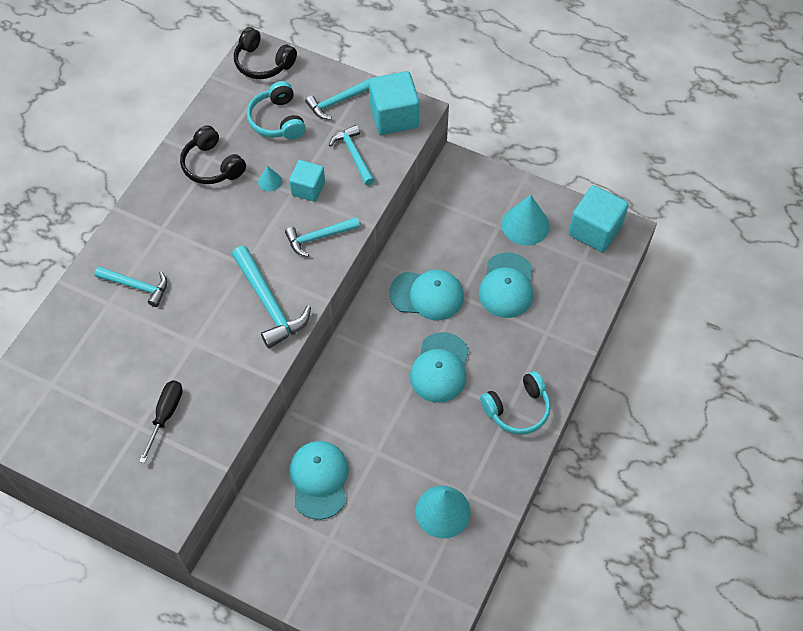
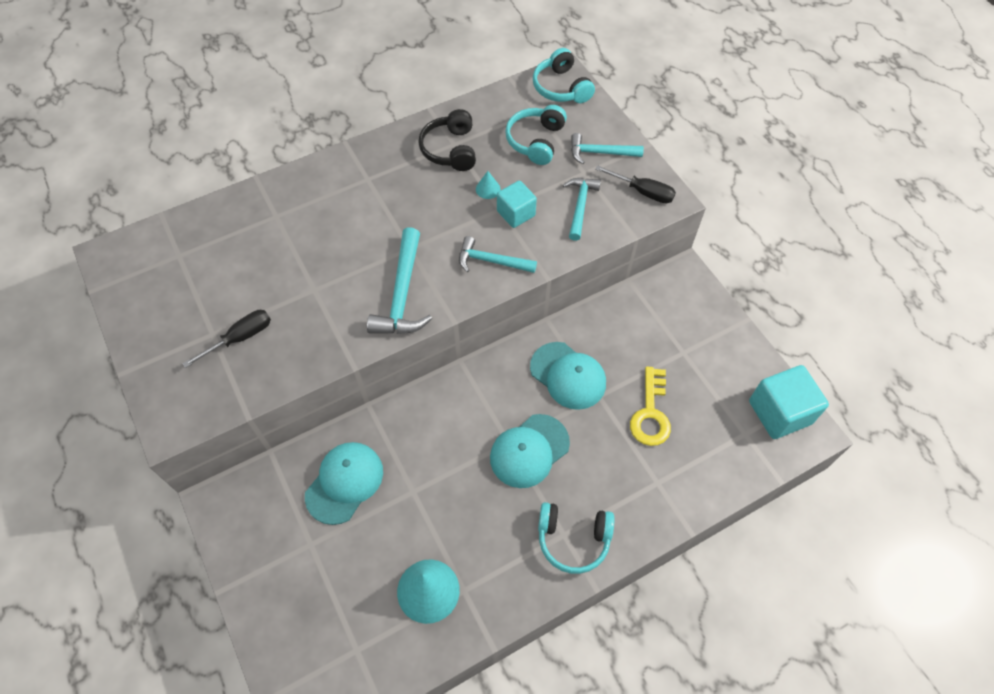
camera: 35 degrees right, 0 degrees up
(137, 286) = (309, 215): turquoise hammer -> none
(263, 63) = (561, 87): black headphones -> turquoise headphones
(394, 116) = (643, 192): turquoise cube -> black screwdriver
(507, 285) = (650, 413): turquoise cap -> yellow key
(525, 225) = (711, 366): turquoise cone -> none

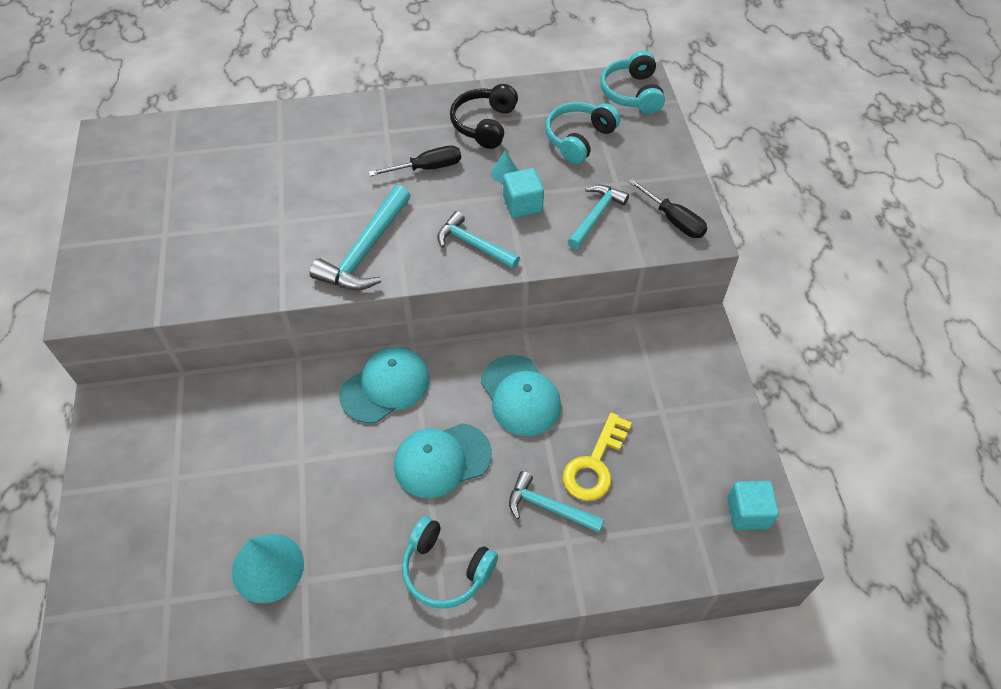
camera: 20 degrees right, 5 degrees down
(241, 337) = (188, 246): black screwdriver -> black screwdriver (428, 168)
(344, 483) = (237, 428): turquoise cap -> turquoise cap (385, 386)
(600, 153) = (644, 168): turquoise hammer -> turquoise hammer (549, 507)
(779, 412) = (747, 513): turquoise cube -> turquoise cube, size x0.63

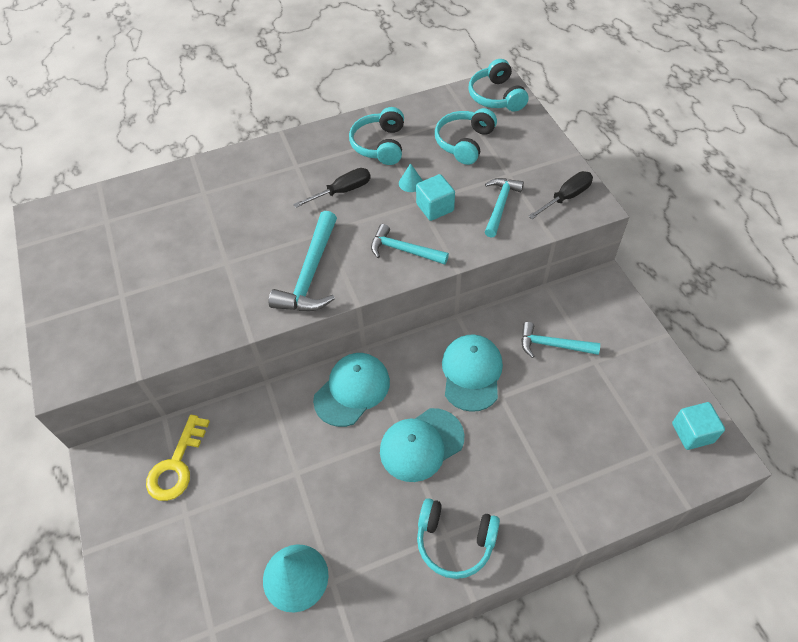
camera: 10 degrees left, 0 degrees up
(484, 124) = (380, 145): black headphones -> turquoise headphones
(520, 395) = (471, 373): turquoise cap -> turquoise cap turned 135 degrees counterclockwise
(549, 507) = (526, 465): turquoise hammer -> turquoise hammer (553, 345)
(595, 464) = (553, 419): yellow key -> yellow key (177, 464)
(674, 220) = (566, 197): black screwdriver -> black screwdriver turned 75 degrees counterclockwise

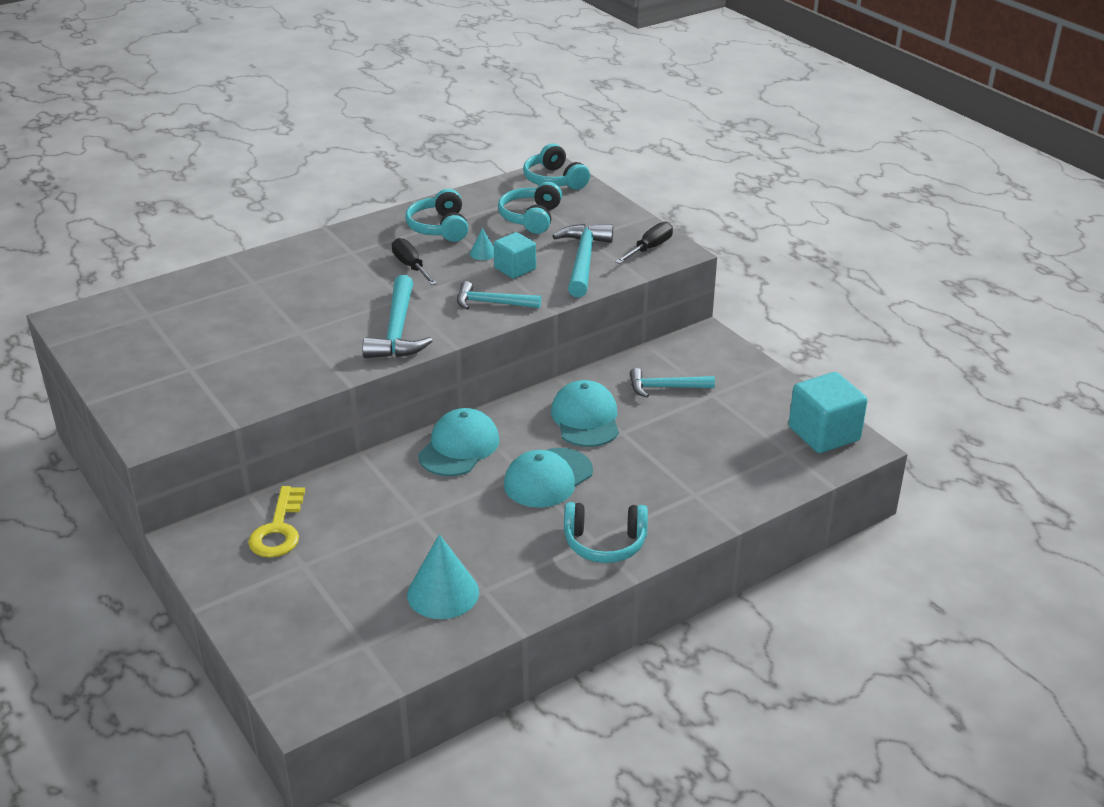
camera: 15 degrees left, 20 degrees down
(343, 191) = (410, 266): black screwdriver -> black screwdriver turned 75 degrees counterclockwise
(500, 205) = (583, 261): turquoise hammer -> turquoise hammer, size x1.52
(692, 433) = (824, 434): turquoise cube -> turquoise cube, size x1.59

